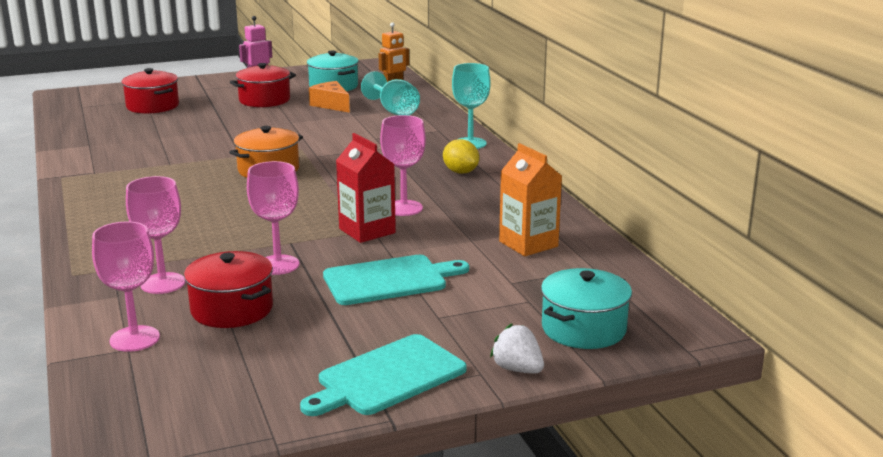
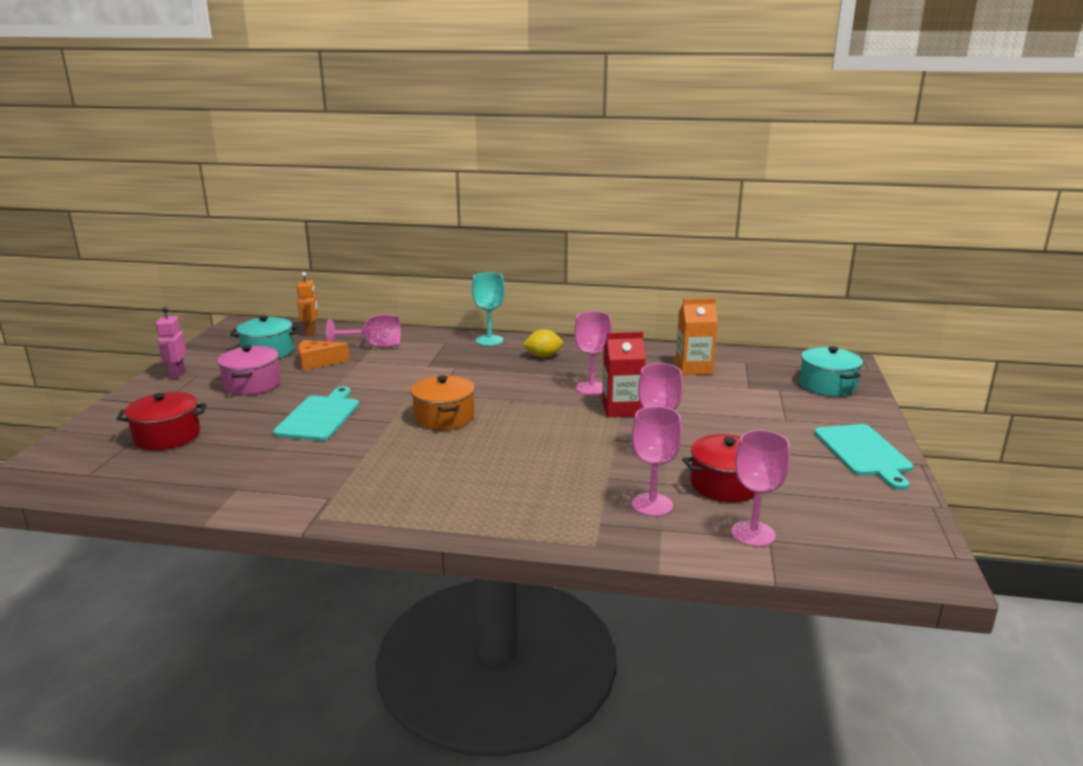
camera: 60 degrees left, 0 degrees up
(264, 100) = (252, 384): red pot -> pink pot
(389, 280) = (716, 420): turquoise cutting board -> turquoise cutting board (319, 417)
(394, 111) = (374, 346): turquoise goblet -> pink goblet
(517, 369) = (870, 414): white strawberry -> none

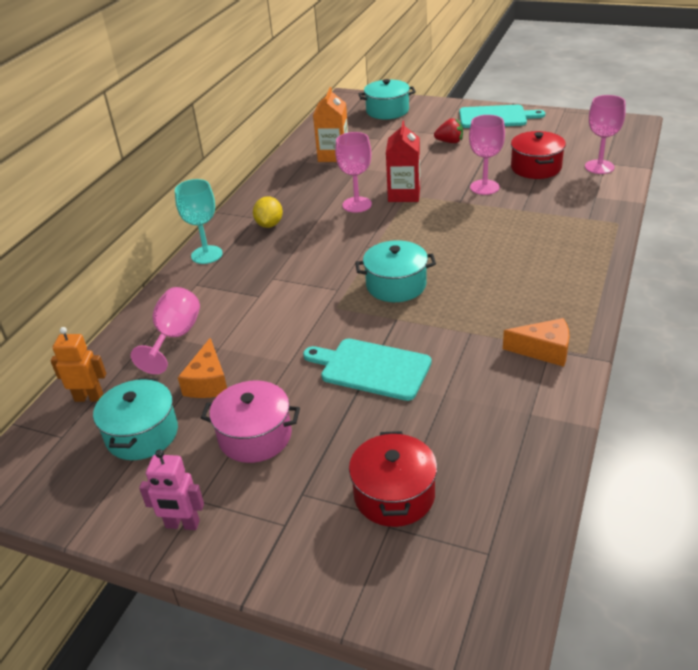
camera: 75 degrees left, 15 degrees up
(328, 494) = (544, 350): none -> orange cheese
(444, 417) = (396, 285): orange pot -> turquoise pot
(652, 505) = (563, 196): pink goblet -> none
(766, 426) = (449, 142): none -> red strawberry

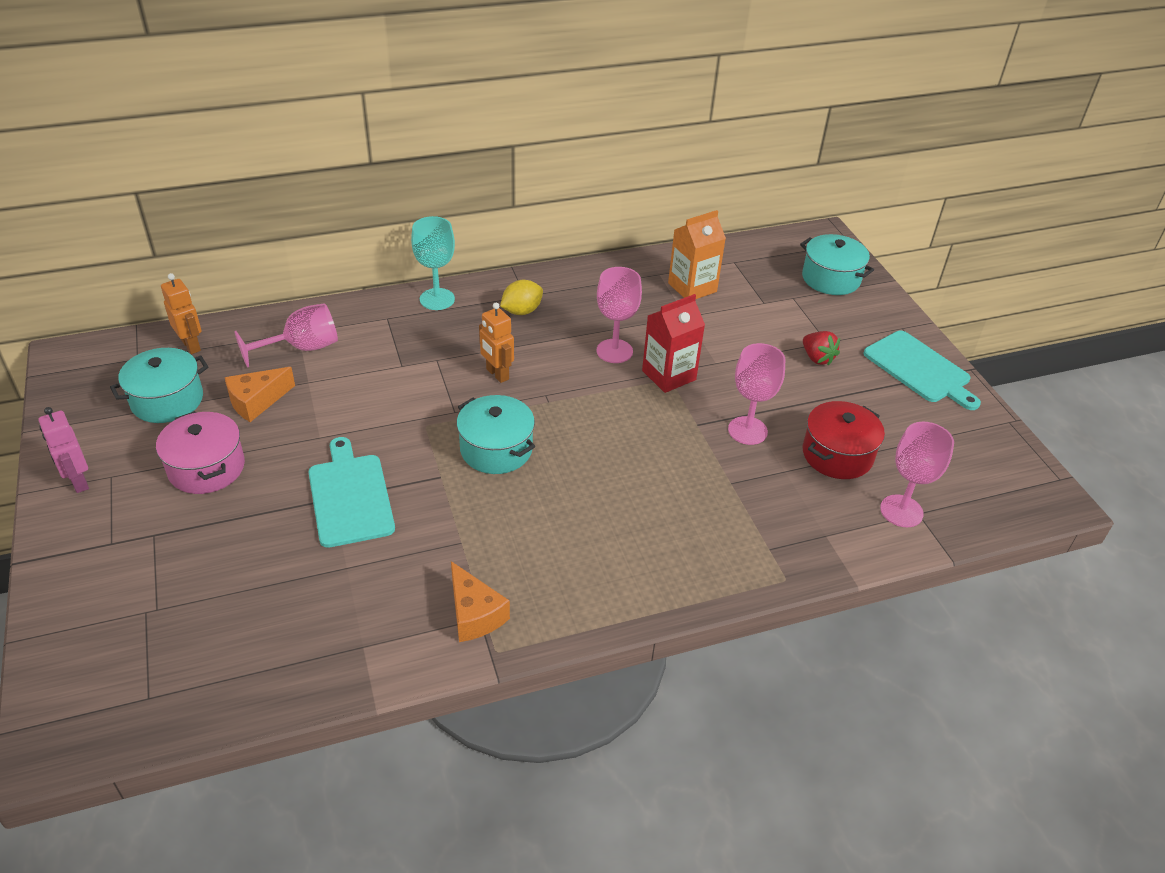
camera: 45 degrees right, 5 degrees up
(321, 258) = (497, 374): none -> orange robot
(394, 495) = (186, 596): red pot -> none

